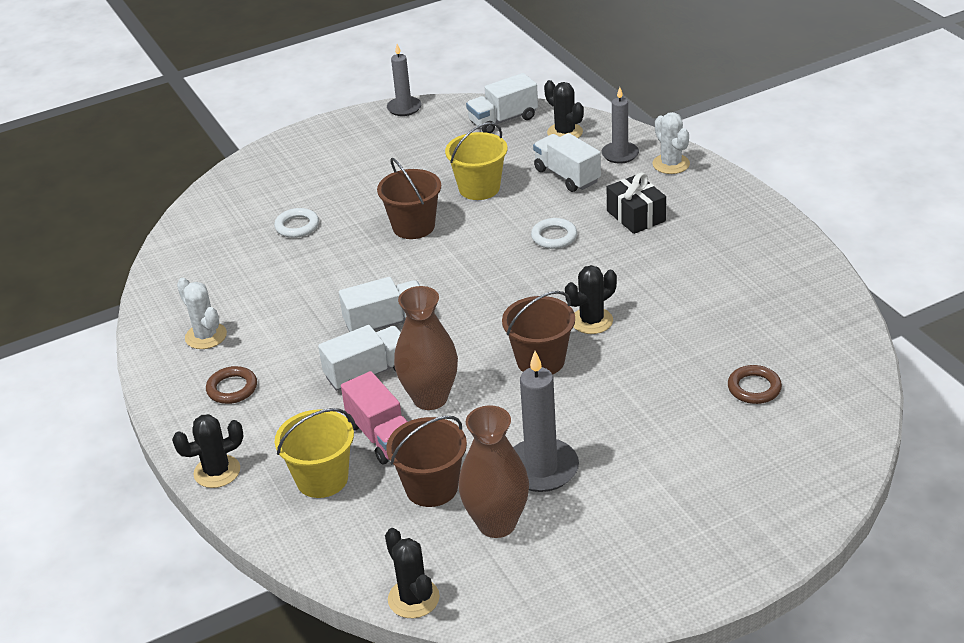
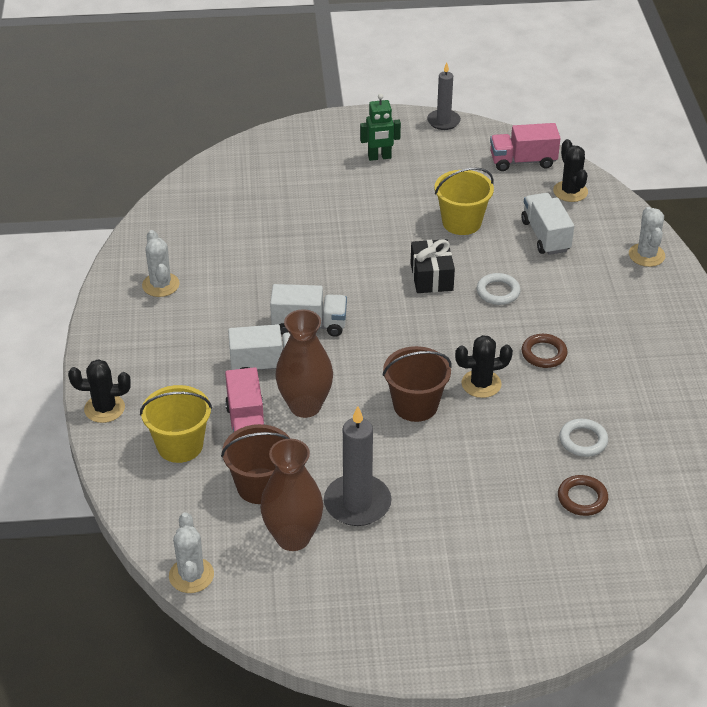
camera: 20 degrees right, 5 degrees up
(232, 388) = (155, 339): brown ring -> brown ring (544, 354)
(297, 226) = (288, 208): white ring -> white ring (583, 440)
(361, 156) = (379, 157): none -> green robot
(413, 226) = (384, 241): brown bucket -> none
(413, 598) = (191, 575): black cactus -> white cactus
(503, 120) = (523, 161): white truck -> pink truck
(620, 154) = (606, 230): grey candle -> none
(636, 216) = (582, 296): black gift -> black gift (431, 277)

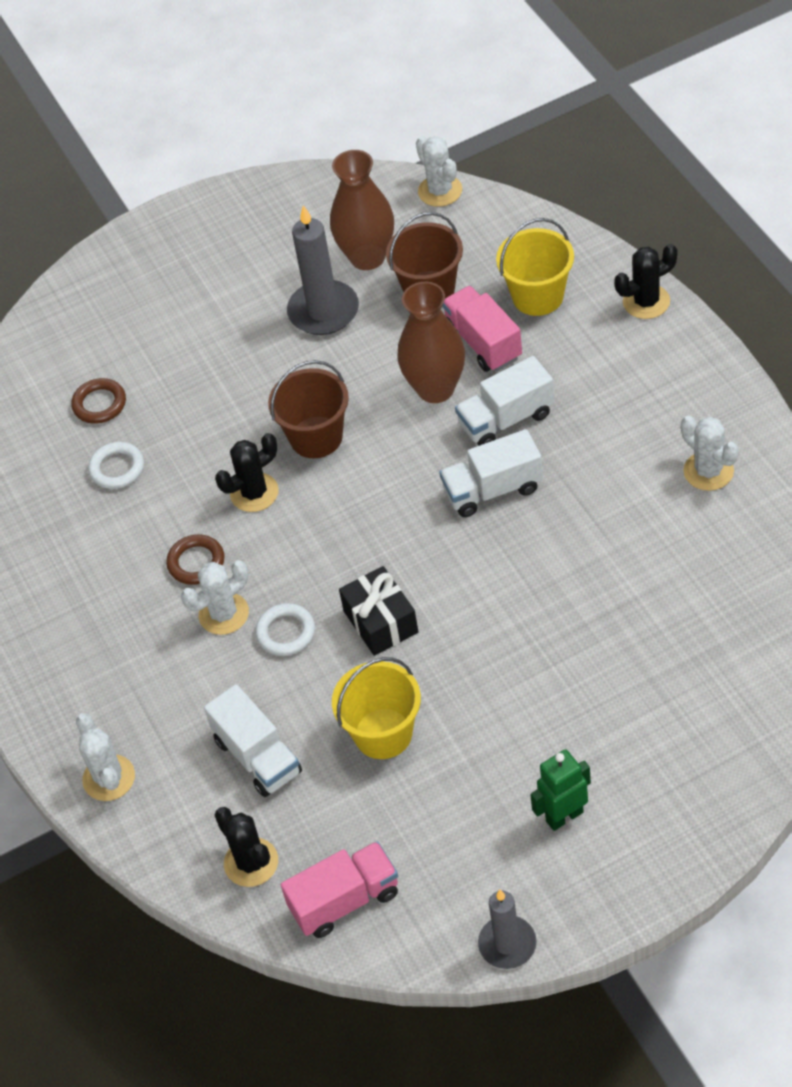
camera: 165 degrees right, 10 degrees up
(536, 316) = (224, 614): none -> white cactus

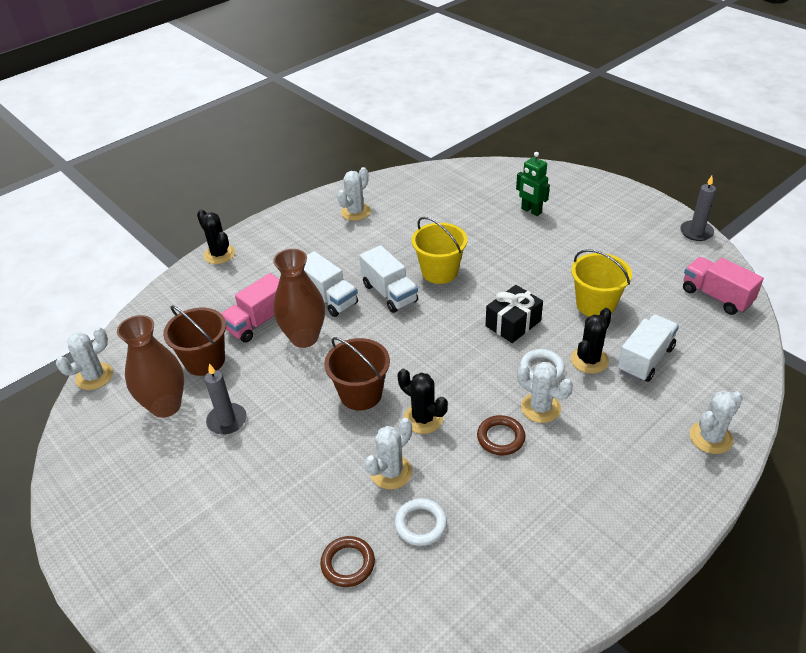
camera: 110 degrees left, 10 degrees down
(192, 452) = (391, 472): none -> white cactus
(251, 862) = (721, 343): black cactus -> black cactus (589, 360)
(323, 311) = (227, 420): grey candle -> grey candle, size x0.65
(538, 296) = (213, 303): yellow bucket -> yellow bucket (439, 272)
(564, 816) = (608, 226): green robot -> green robot (531, 211)

